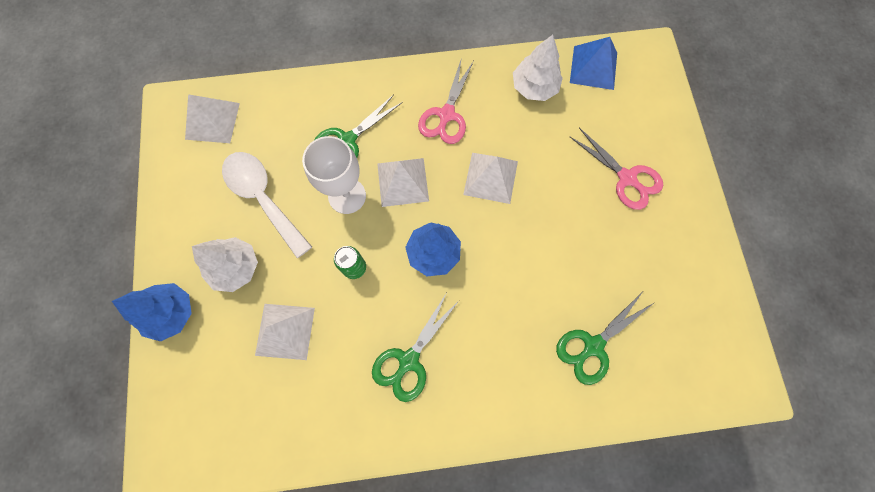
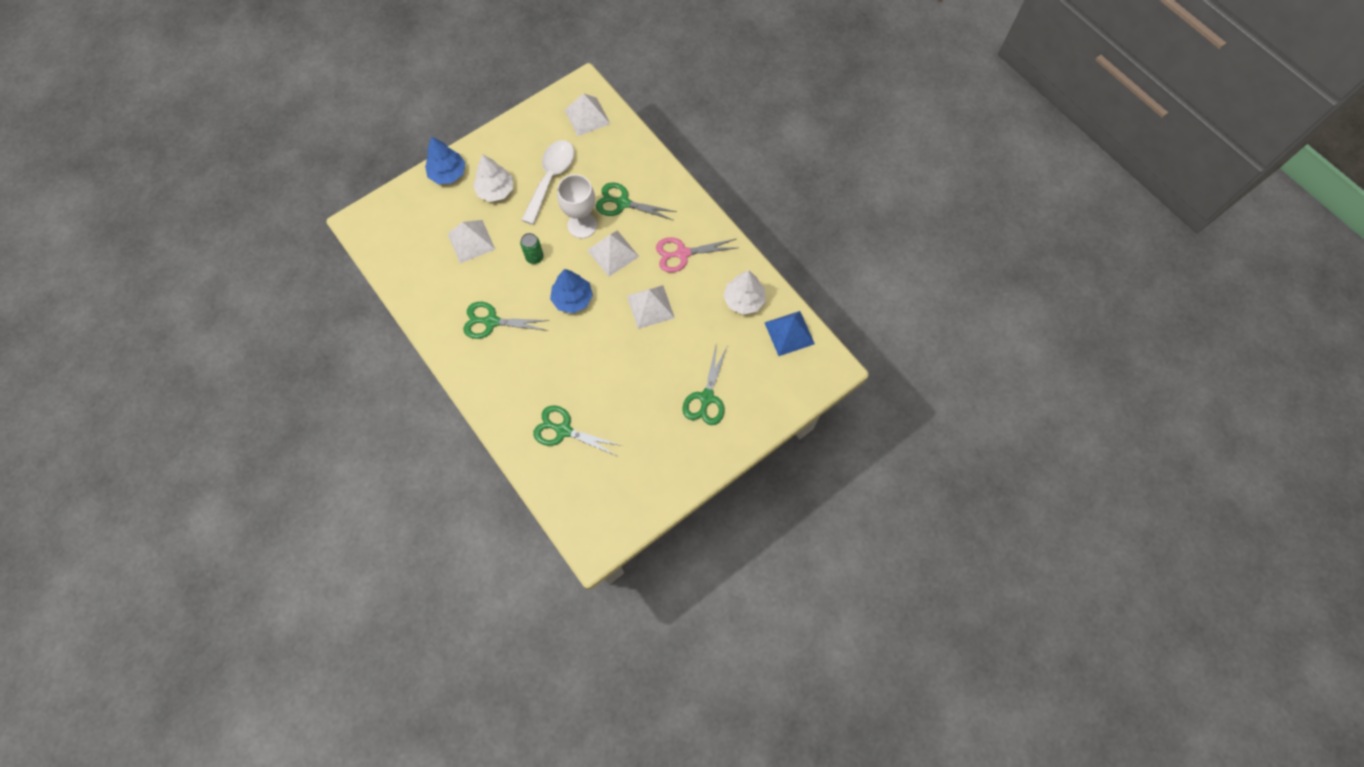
camera: 60 degrees right, 5 degrees down
(626, 178) = (706, 398): pink scissors -> green scissors

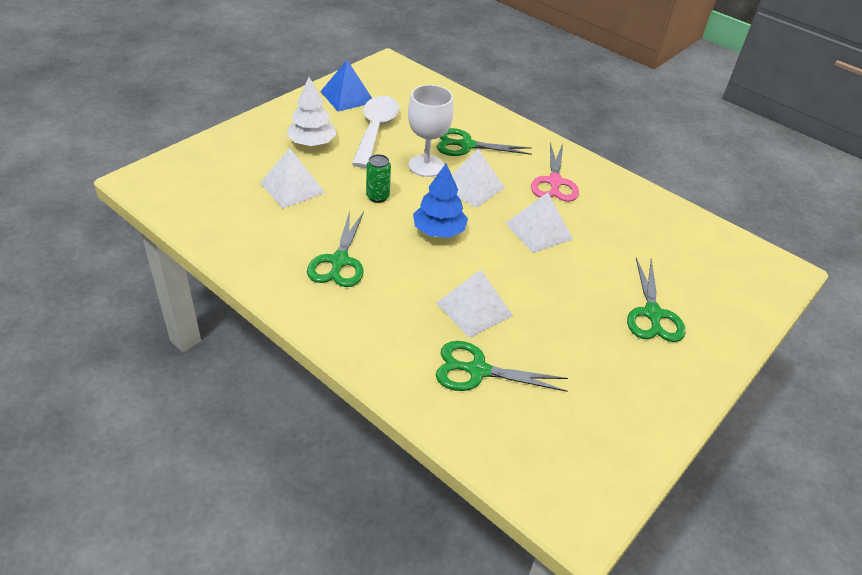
camera: 15 degrees left, 25 degrees down
(448, 173) = (250, 132): blue tree -> none
(491, 321) = (339, 261): green scissors -> green scissors turned 75 degrees counterclockwise
(587, 116) = (400, 83): white pyramid -> white pyramid (474, 309)
(682, 253) = (554, 182): pink scissors -> pink scissors turned 60 degrees counterclockwise
(744, 300) = (646, 216): white tree -> none
(789, 333) = (715, 242): blue pyramid -> blue pyramid (347, 97)

